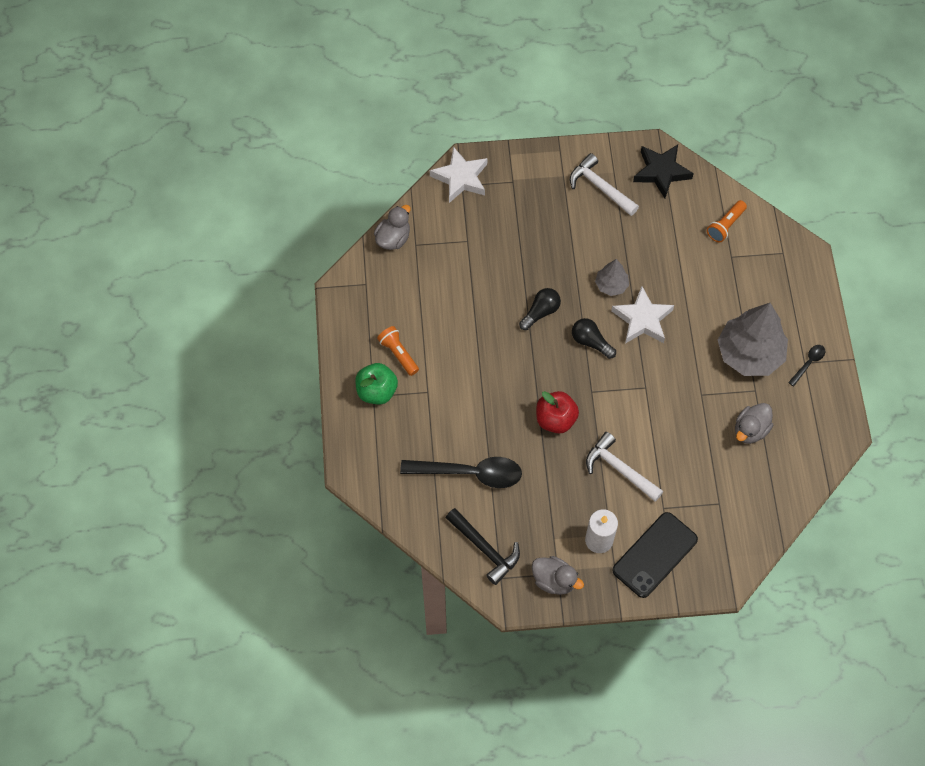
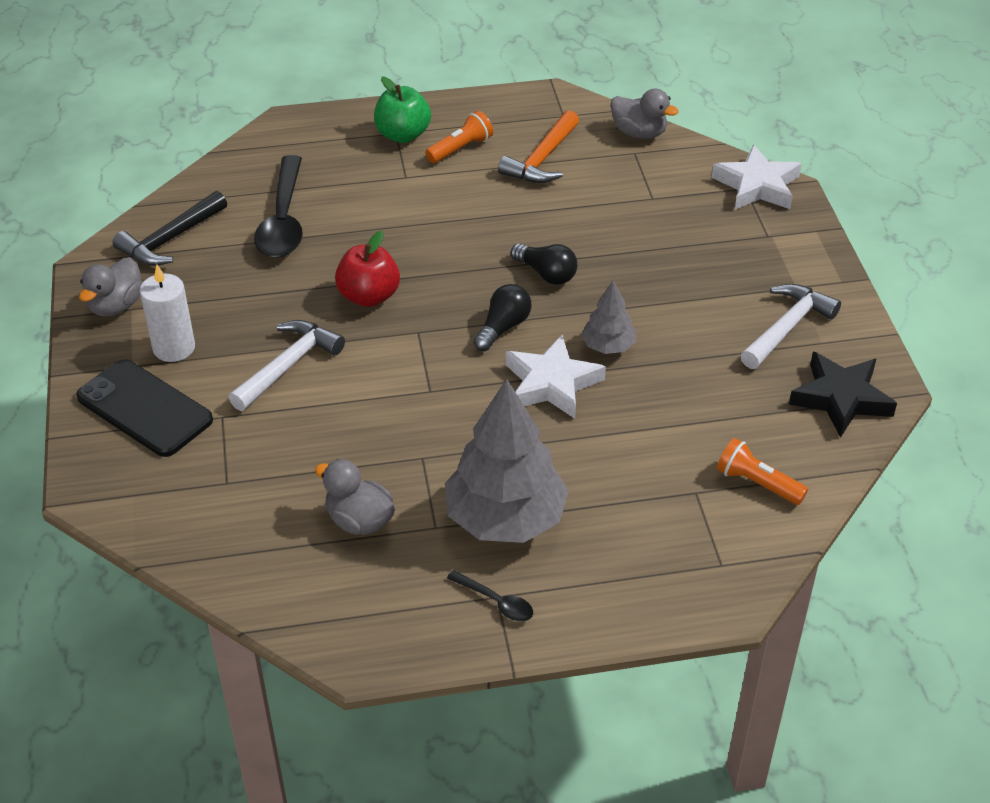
camera: 85 degrees right, 20 degrees down
(417, 302) = (542, 159): none -> orange hammer

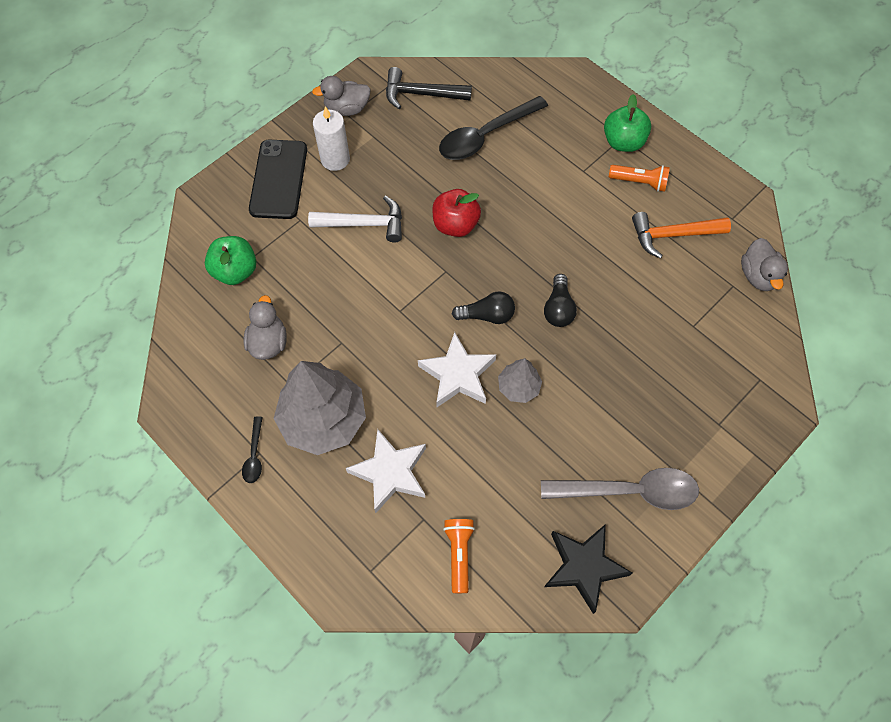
camera: 55 degrees right, 20 degrees up
(230, 506) = (235, 271): none -> green apple
(757, 186) = (770, 386): white star -> white star (390, 472)
(787, 328) = (629, 491): white hammer -> grey spoon

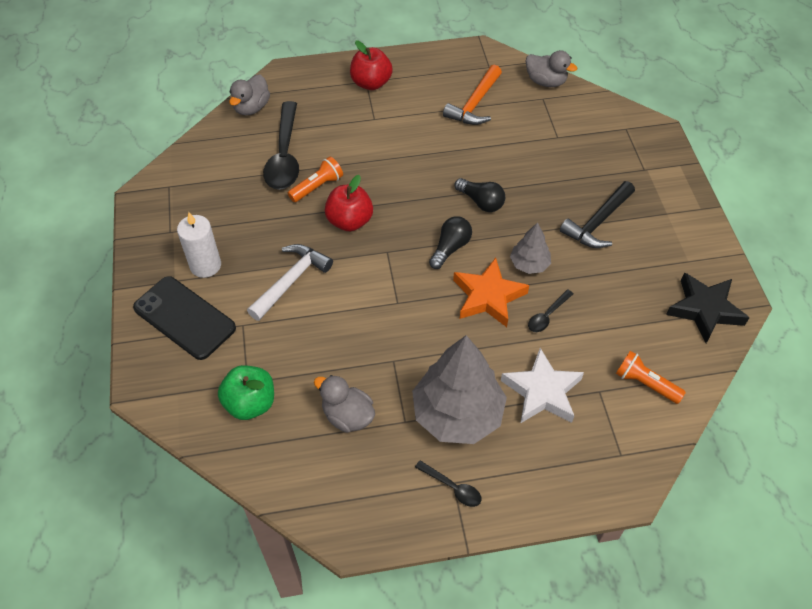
camera: 55 degrees left, 10 degrees down
(347, 109) = (162, 229): grey duck -> grey duck (251, 108)
(421, 94) = (201, 172): black hammer -> black hammer (598, 222)
(458, 374) = (488, 296): white star -> orange star
(473, 433) = (547, 315): none -> black spoon
(623, 142) = (371, 83): green apple -> red apple
(629, 491) = (662, 248): grey spoon -> none
(639, 182) = (414, 95): orange flashlight -> orange flashlight (317, 187)

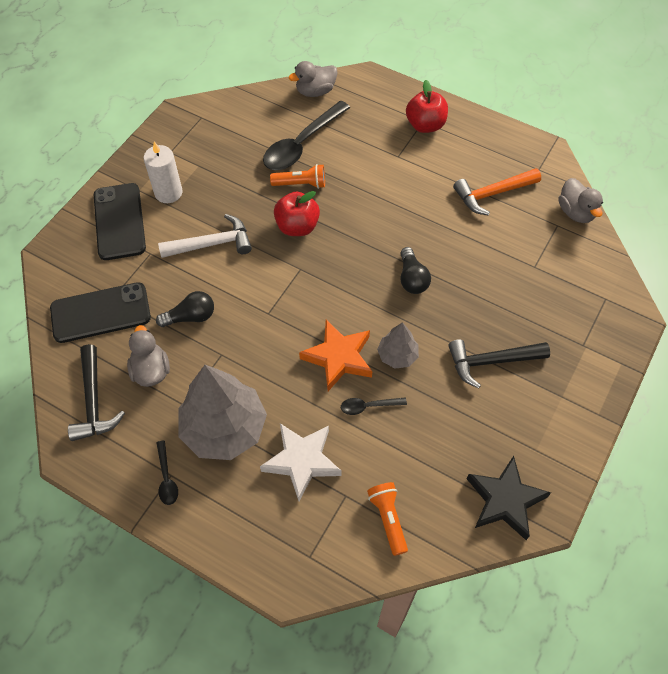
camera: 40 degrees right, 5 degrees up
(250, 403) = (100, 313): green apple -> black phone
(324, 478) = (94, 401): none -> black hammer
(450, 248) = (350, 299): black light bulb -> black light bulb (191, 317)

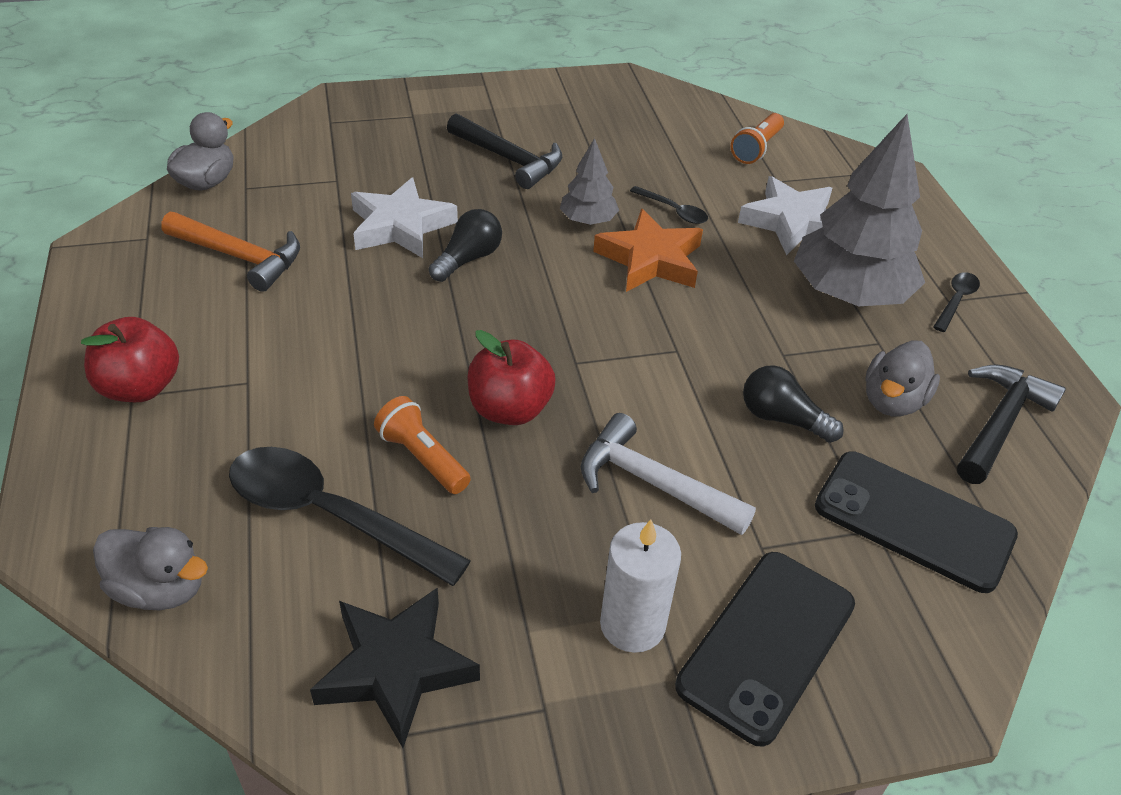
camera: 135 degrees left, 15 degrees down
(301, 144) = (330, 515): black spoon -> black spoon turned 150 degrees counterclockwise
(465, 268) = (400, 226): none -> white star
(505, 500) = (643, 100): black star -> black star (396, 668)

